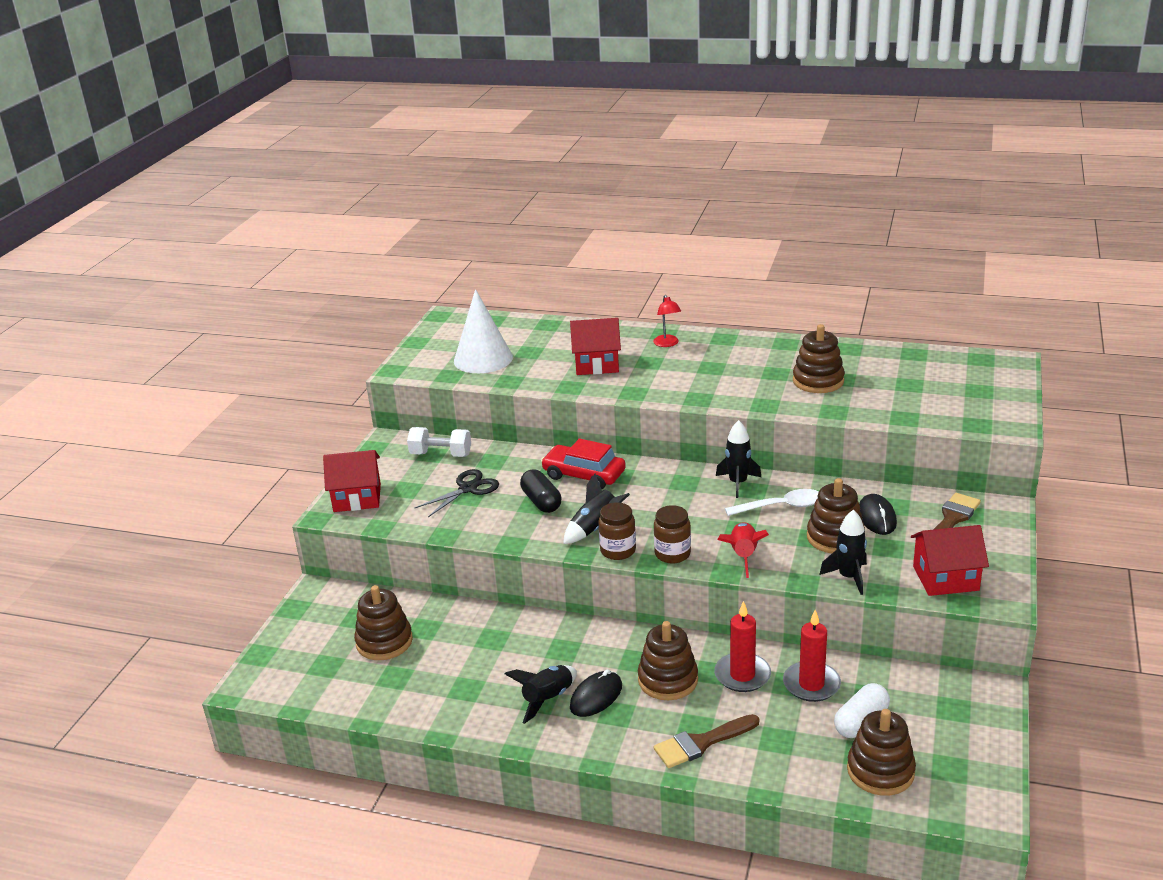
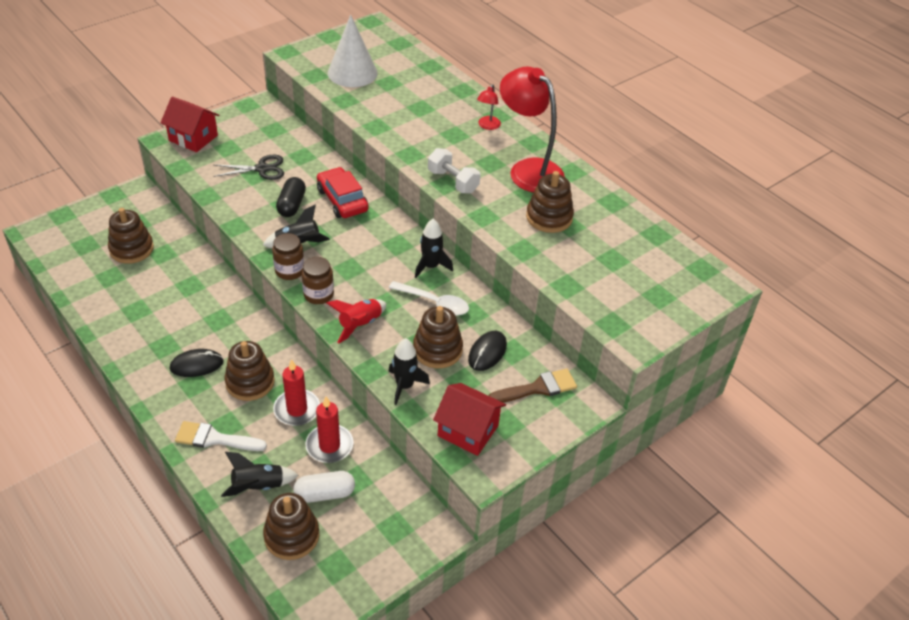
camera: 30 degrees right, 15 degrees up
(441, 454) = (278, 133): white dumbbell -> white dumbbell (453, 181)
(547, 699) = (169, 348): black rocket -> black rocket (258, 486)
(596, 364) = (417, 117): red house -> none
(701, 743) = (214, 439): brown brush -> white brush
(750, 358) = (528, 170): none -> red lamp

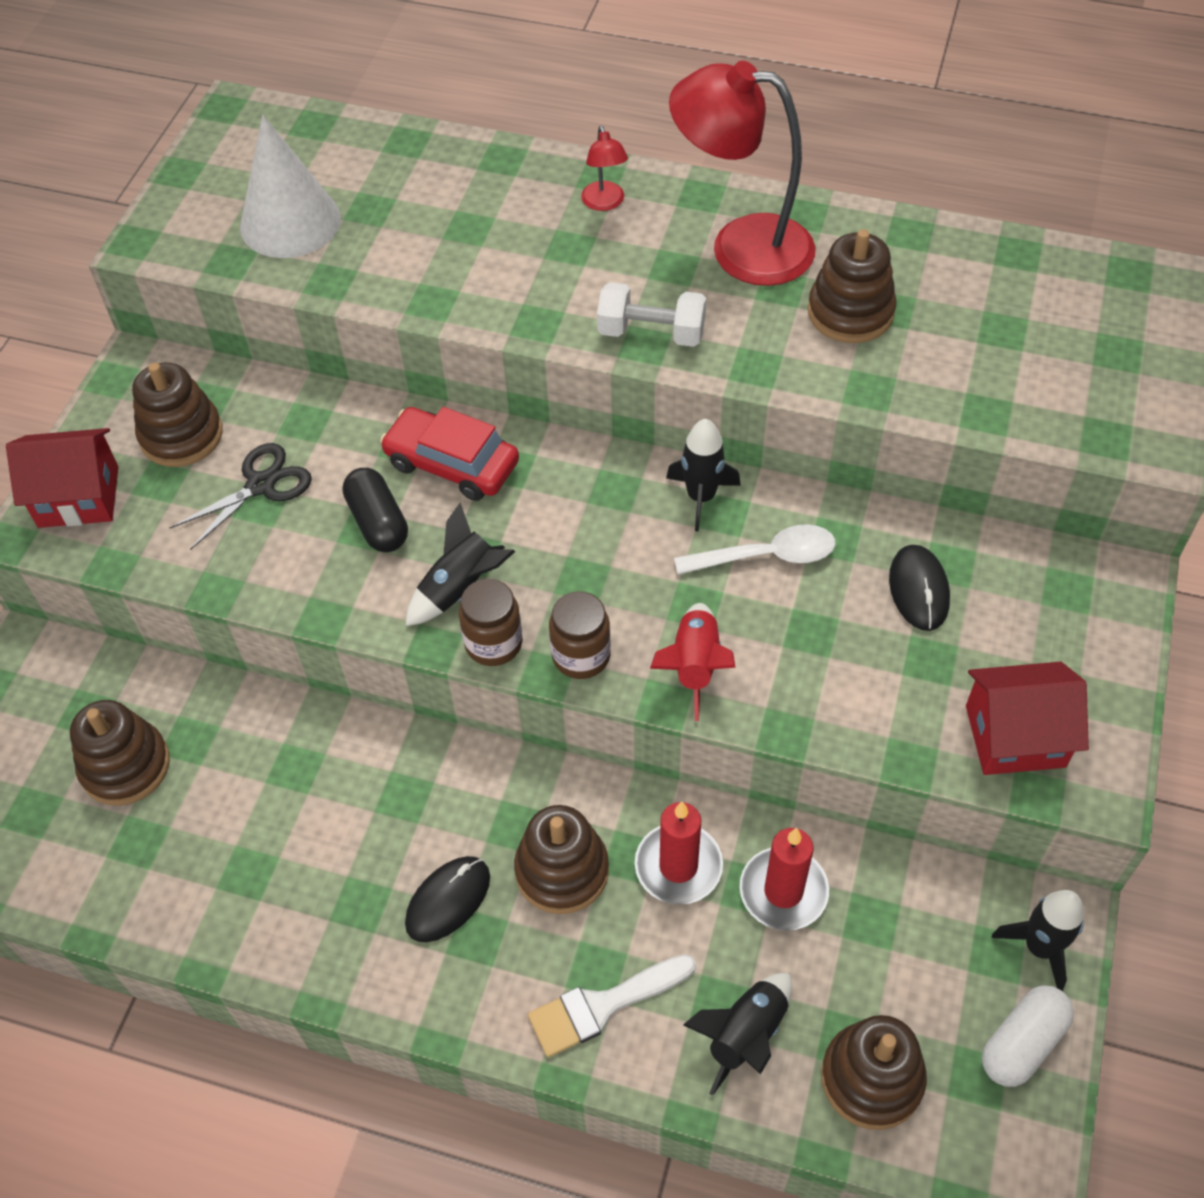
camera: 30 degrees left, 10 degrees up
(325, 494) = (852, 974): white capsule -> white capsule (1022, 1043)
(404, 386) = (860, 725): black rocket -> black rocket (1039, 947)
(437, 350) = (847, 632): brown stacking toy -> brown stacking toy (181, 435)
(538, 388) = (1039, 601): brown brush -> none

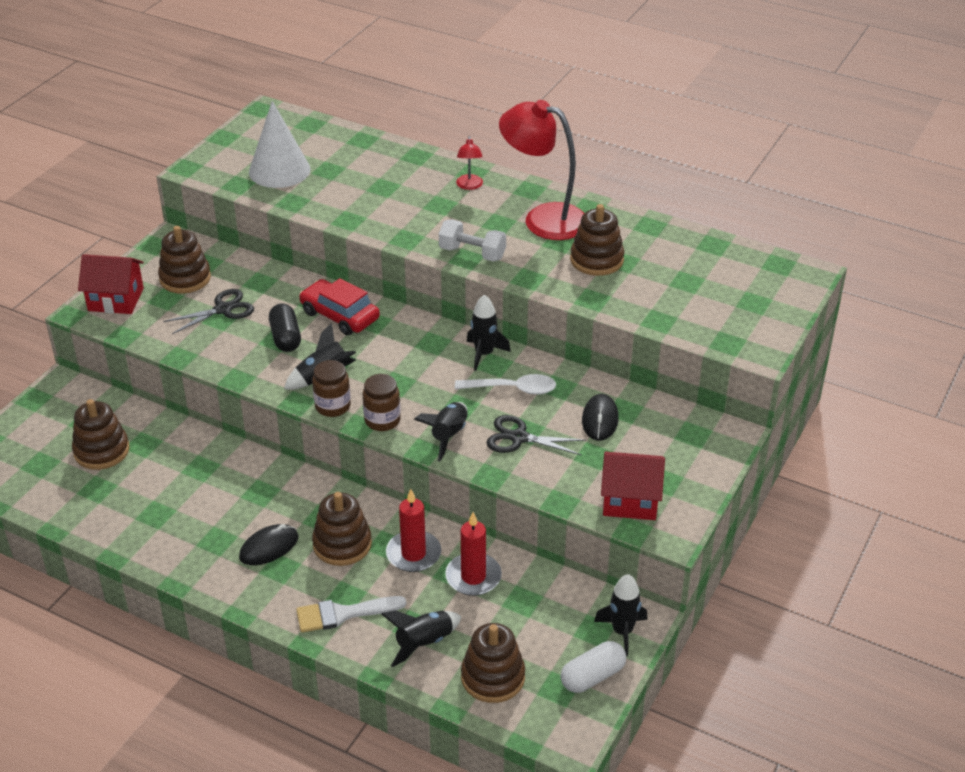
camera: 10 degrees right, 15 degrees down
(694, 666) = (448, 436): red rocket -> black rocket
(806, 648) = (519, 438): none -> black scissors

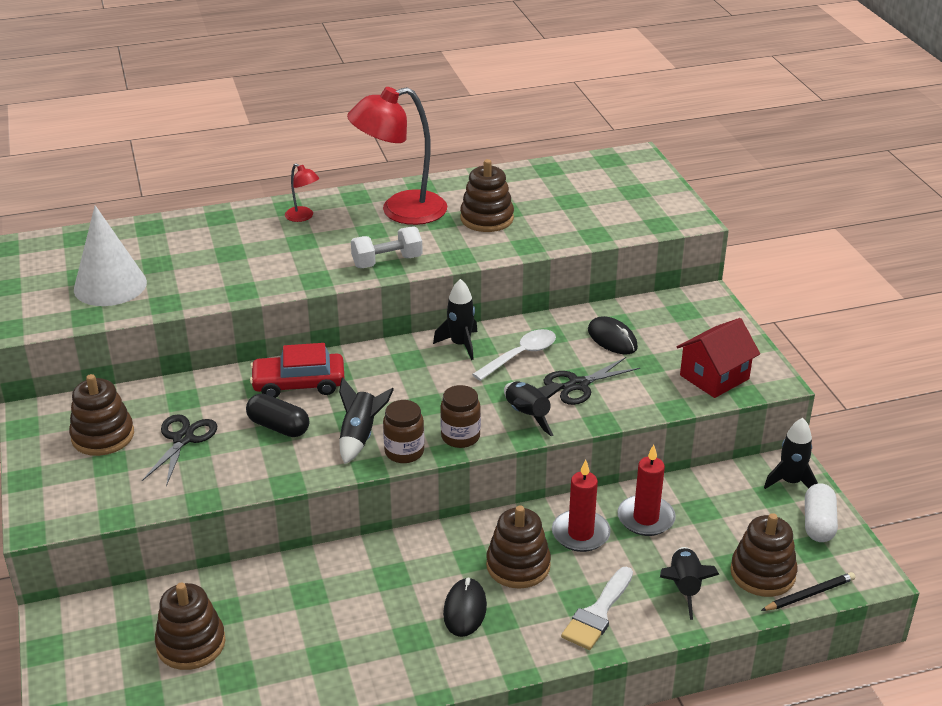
camera: 45 degrees left, 5 degrees down
(116, 299) = (58, 492): red house -> none
(502, 717) = (809, 594): none -> black pencil

